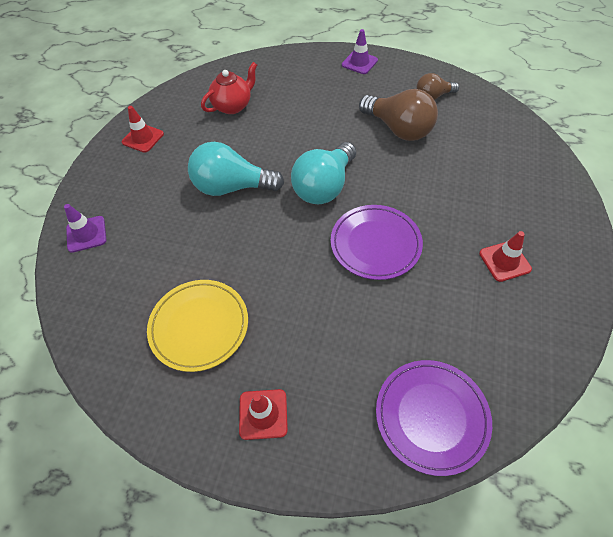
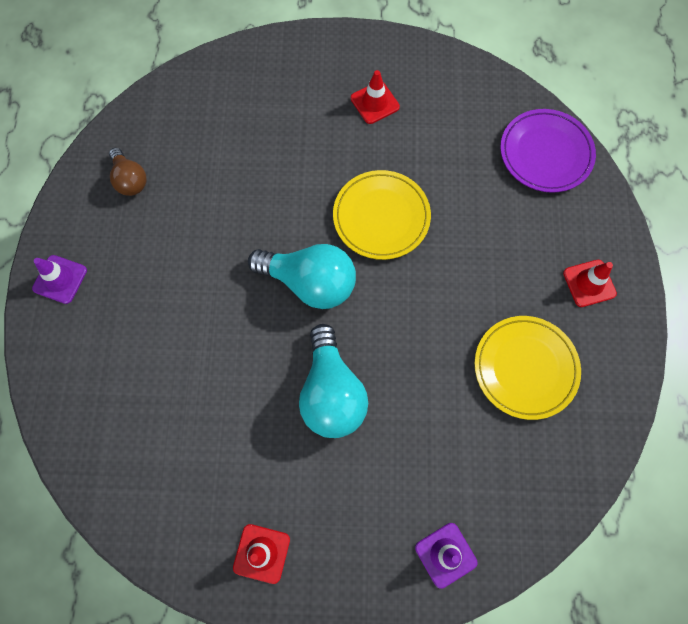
camera: 105 degrees left, 15 degrees up
(233, 106) = (175, 439): red teapot -> none
(375, 244) = (381, 217): purple plate -> yellow plate
(398, 129) = (198, 213): brown light bulb -> none

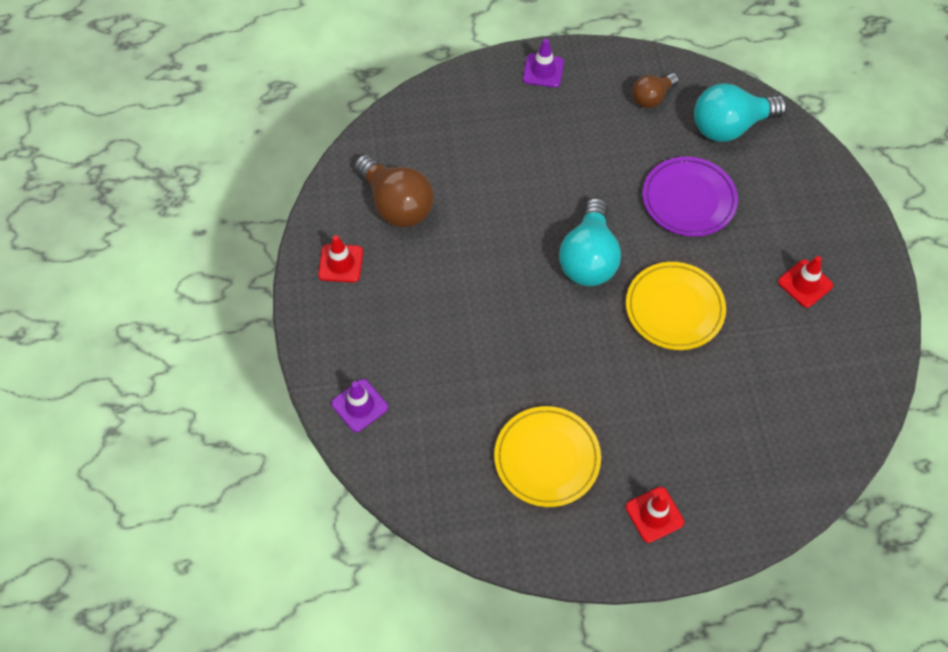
camera: 80 degrees right, 10 degrees down
(196, 475) = (396, 204): none -> brown light bulb
(331, 392) = (487, 293): turquoise light bulb -> turquoise light bulb (730, 126)
(545, 153) = (799, 459): purple plate -> purple plate (688, 199)

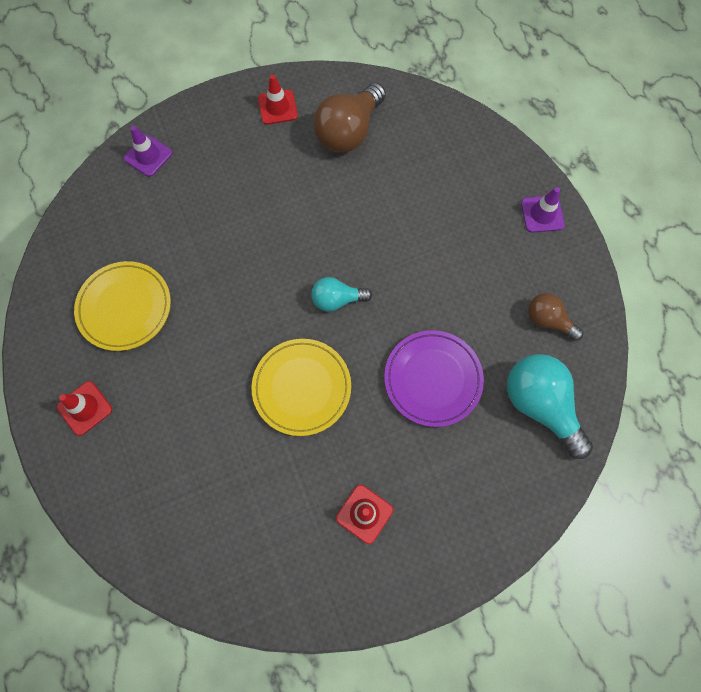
camera: 75 degrees right, 10 degrees up
(588, 258) = (337, 300): turquoise light bulb -> turquoise light bulb, size x0.58

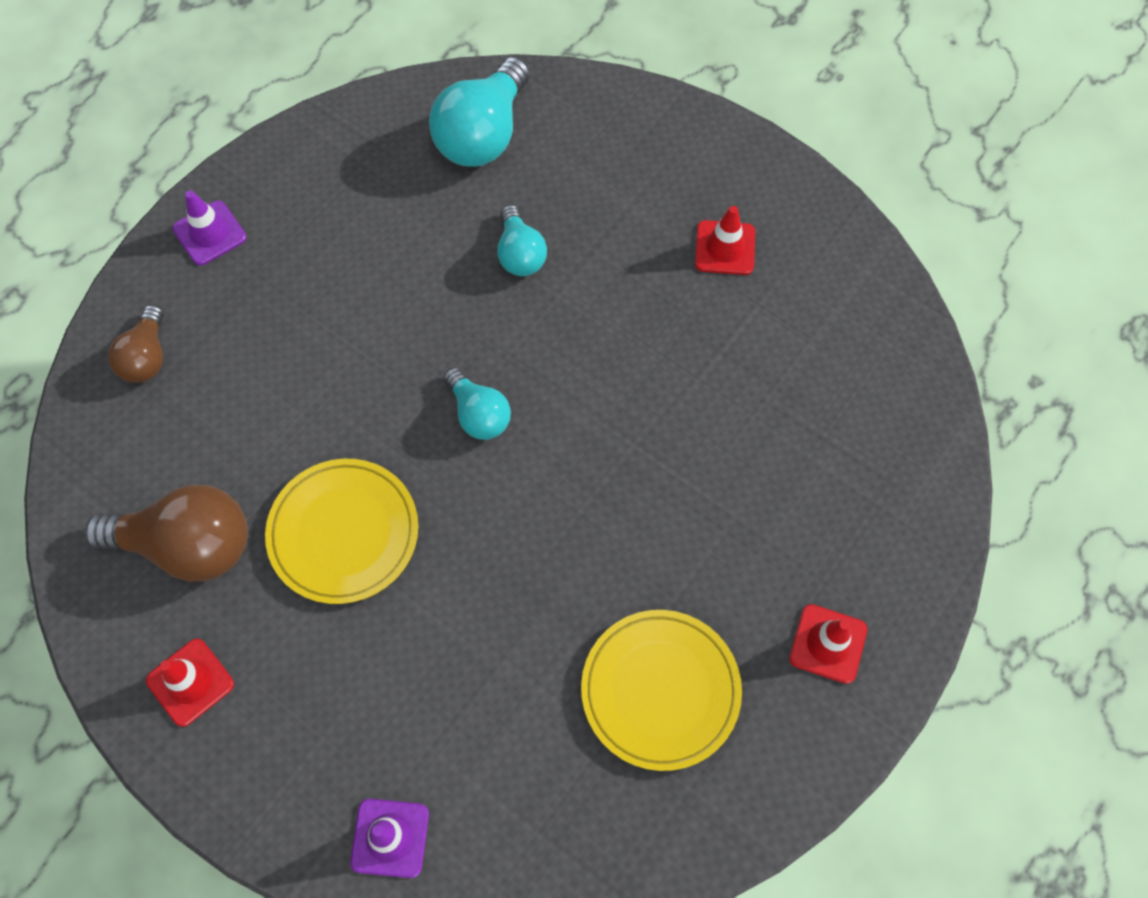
camera: 120 degrees left, 5 degrees down
(302, 388) = (624, 391): yellow plate -> yellow plate (344, 533)
(433, 379) = (520, 254): purple plate -> turquoise light bulb
(548, 320) = (367, 168): brown light bulb -> brown light bulb (147, 357)

